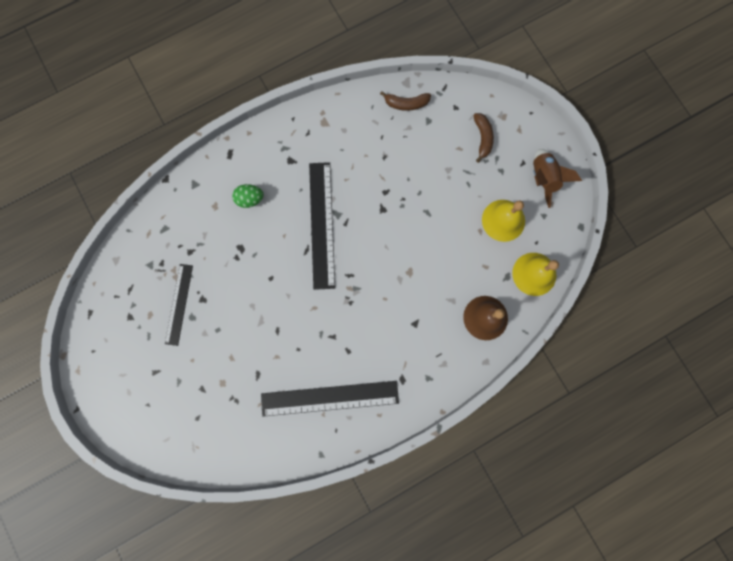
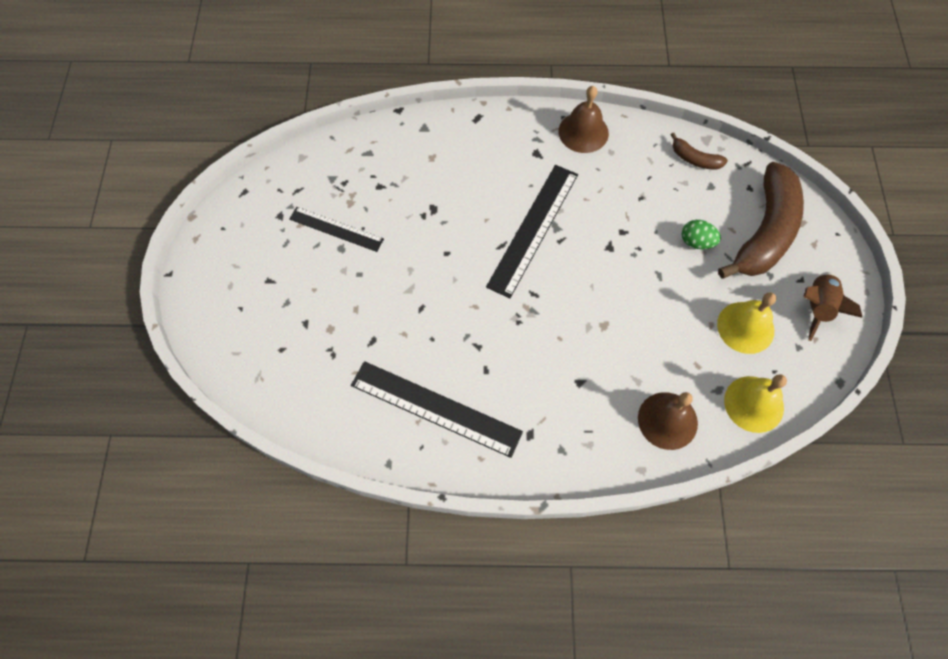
camera: 30 degrees right, 15 degrees down
(179, 304) = (336, 229): black ruler -> black ruler turned 75 degrees clockwise
(250, 199) = (472, 168): green egg -> green egg (696, 242)
(315, 124) = (583, 132): none -> brown bell
(482, 138) = (765, 232): brown banana -> brown banana, size x2.27

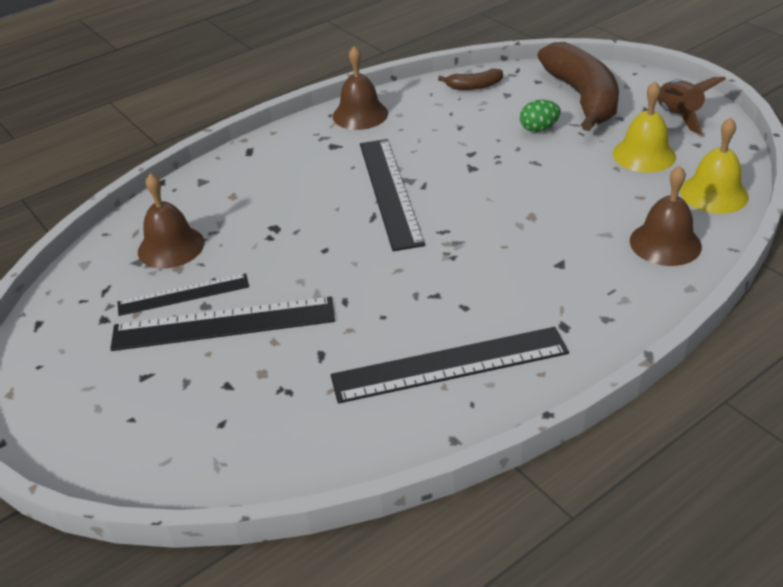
camera: 35 degrees left, 25 degrees down
(339, 272) = (224, 324): none -> black ruler
(360, 179) = (171, 247): none -> brown bell

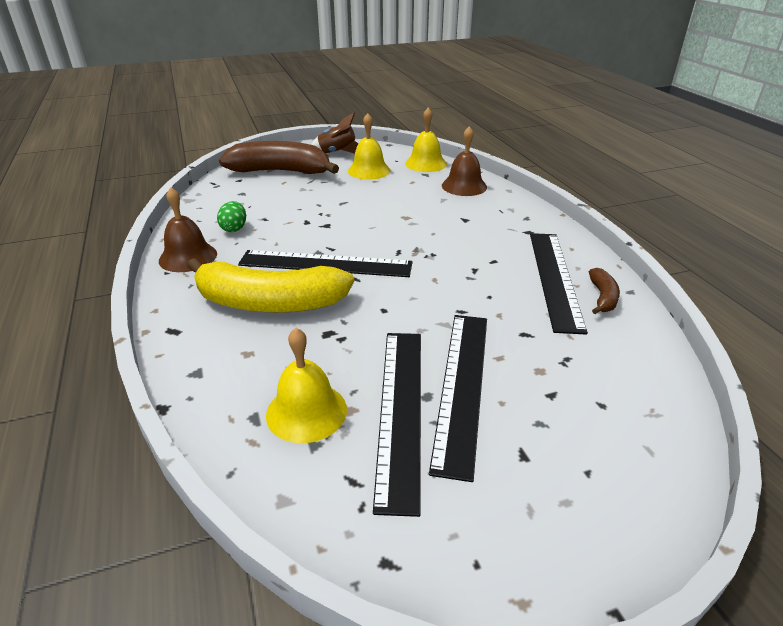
camera: 75 degrees left, 5 degrees down
(171, 247) = (306, 411): brown bell -> yellow bell
(183, 294) = (400, 410): black ruler -> black ruler, size x1.63
(307, 182) = (269, 303): none -> yellow banana
(474, 86) = (213, 202): brown banana -> brown banana (602, 297)
(539, 129) = (302, 192): green egg -> green egg (234, 228)

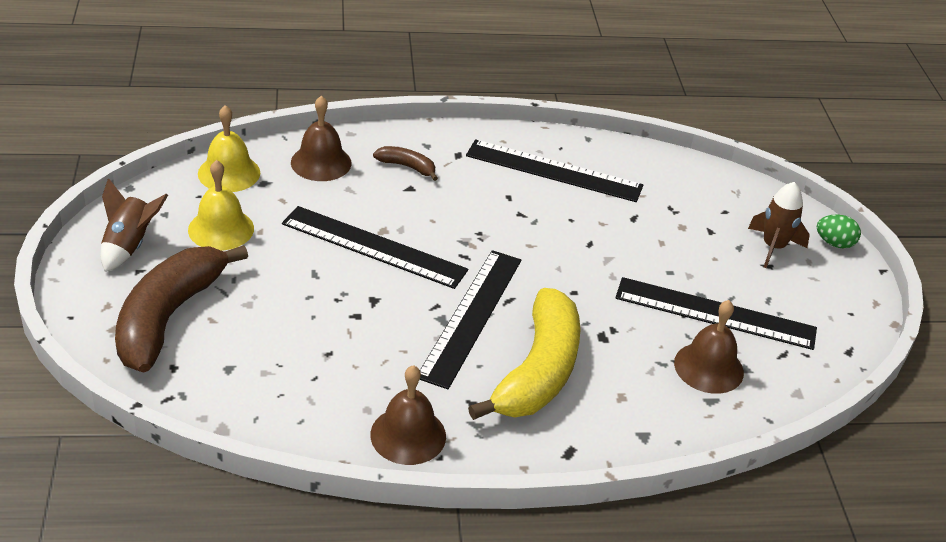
camera: 80 degrees left, 5 degrees up
(234, 228) = (345, 385): green egg -> green egg (834, 243)
(306, 411) = (708, 367): yellow bell -> brown bell
(461, 386) = (693, 273): black ruler -> black ruler (373, 247)
(565, 458) = (773, 247): none -> brown rocket
(602, 297) = (593, 156): brown banana -> brown banana (407, 167)

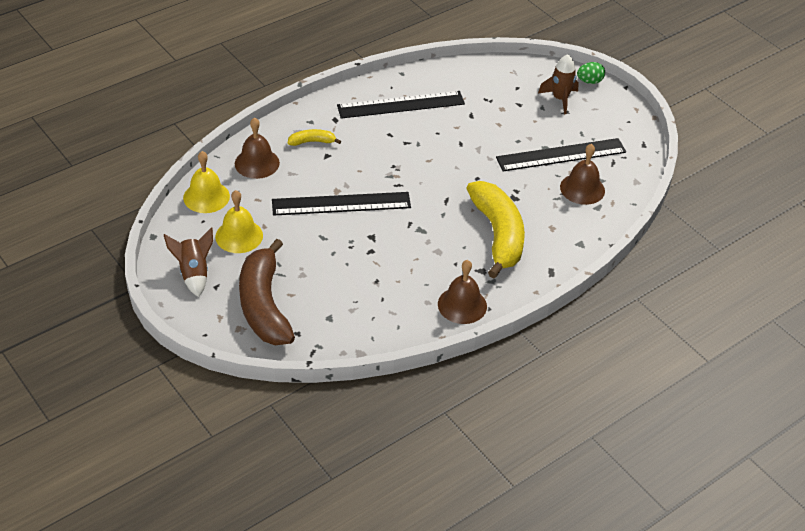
camera: 30 degrees left, 5 degrees up
(407, 167) = (312, 142): brown banana -> yellow banana
(471, 316) = (434, 220): black ruler -> none

